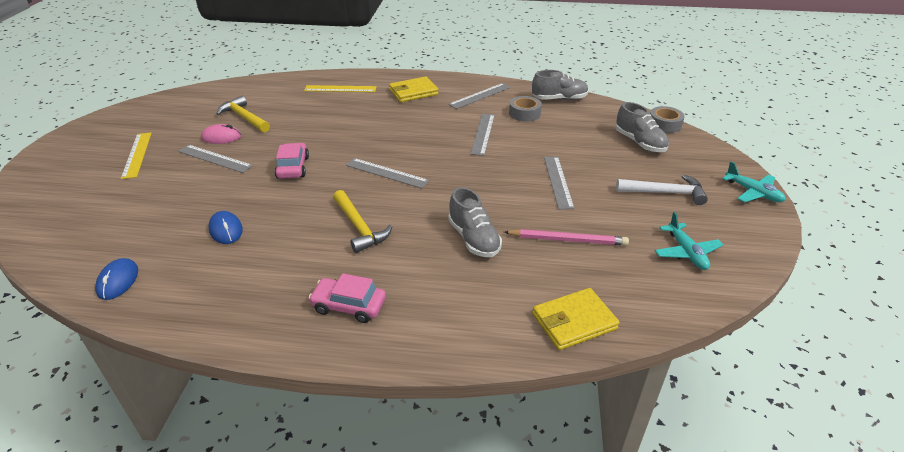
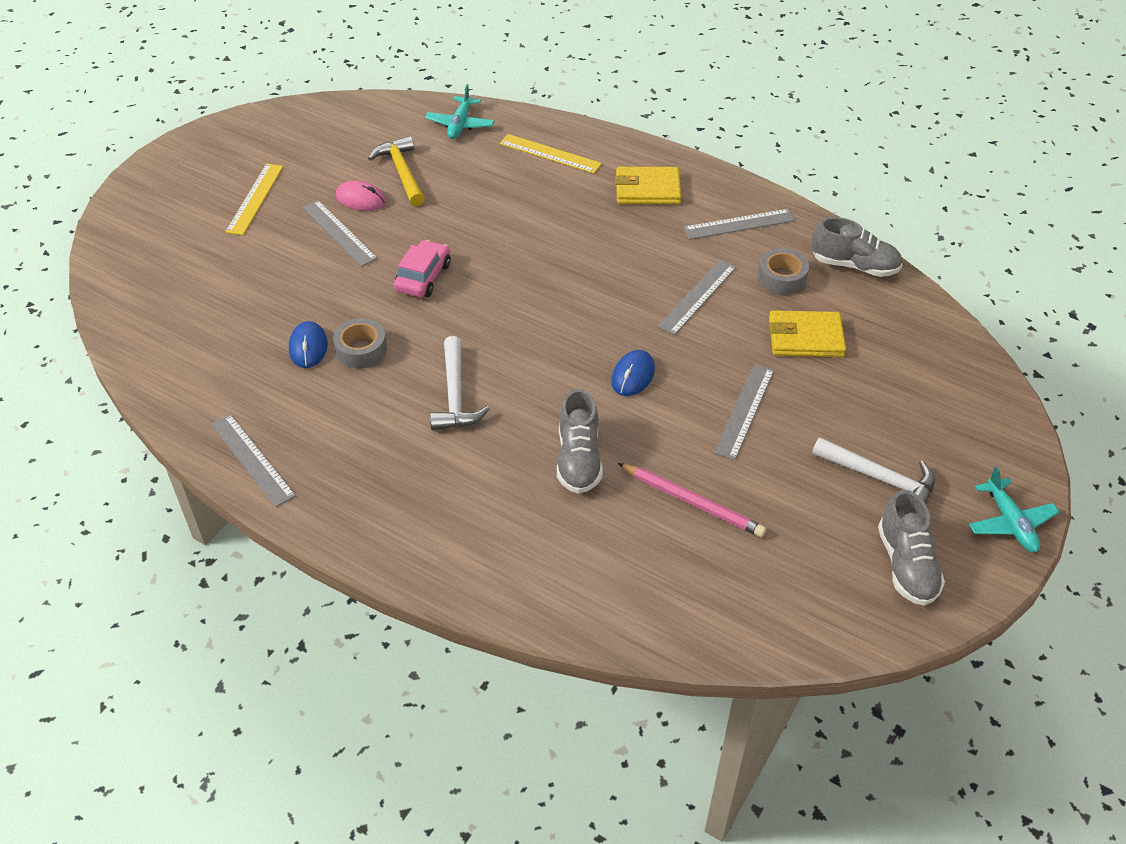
camera: 25 degrees right, 10 degrees up
(118, 281) = (177, 378): blue mouse -> blue mouse (633, 375)
(349, 306) = (390, 496): pink car -> none
(359, 227) = (455, 395): yellow hammer -> white hammer
(386, 173) = (531, 323): grey ruler -> grey ruler (252, 459)
(574, 322) = (621, 609): yellow wallet -> yellow wallet (805, 338)
(640, 143) = (913, 384): grey shoe -> grey shoe (906, 565)
(664, 124) = (980, 363): grey tape -> grey tape (361, 349)
(686, 252) = (832, 575): turquoise plane -> turquoise plane (460, 124)

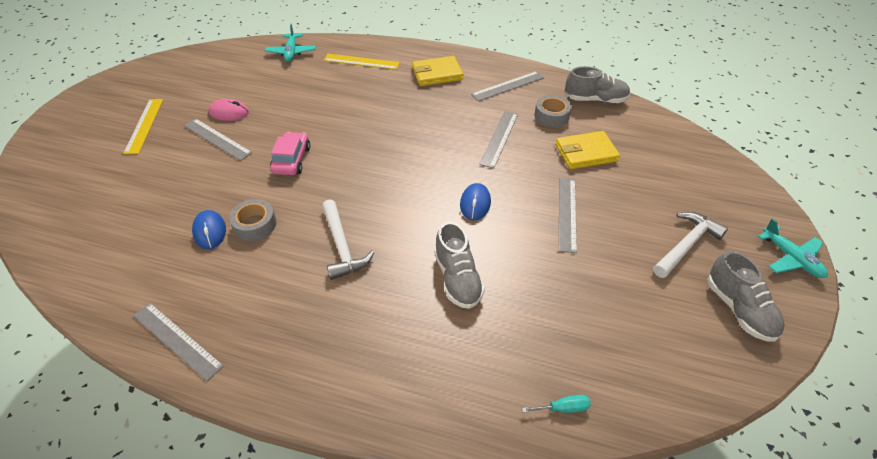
camera: 15 degrees left, 0 degrees up
(402, 172) = (256, 89): yellow hammer -> none
(645, 618) = (563, 408): none -> turquoise screwdriver
(692, 502) = (559, 294): pink pencil -> none
(880, 479) = (686, 245): white hammer -> white hammer turned 60 degrees counterclockwise

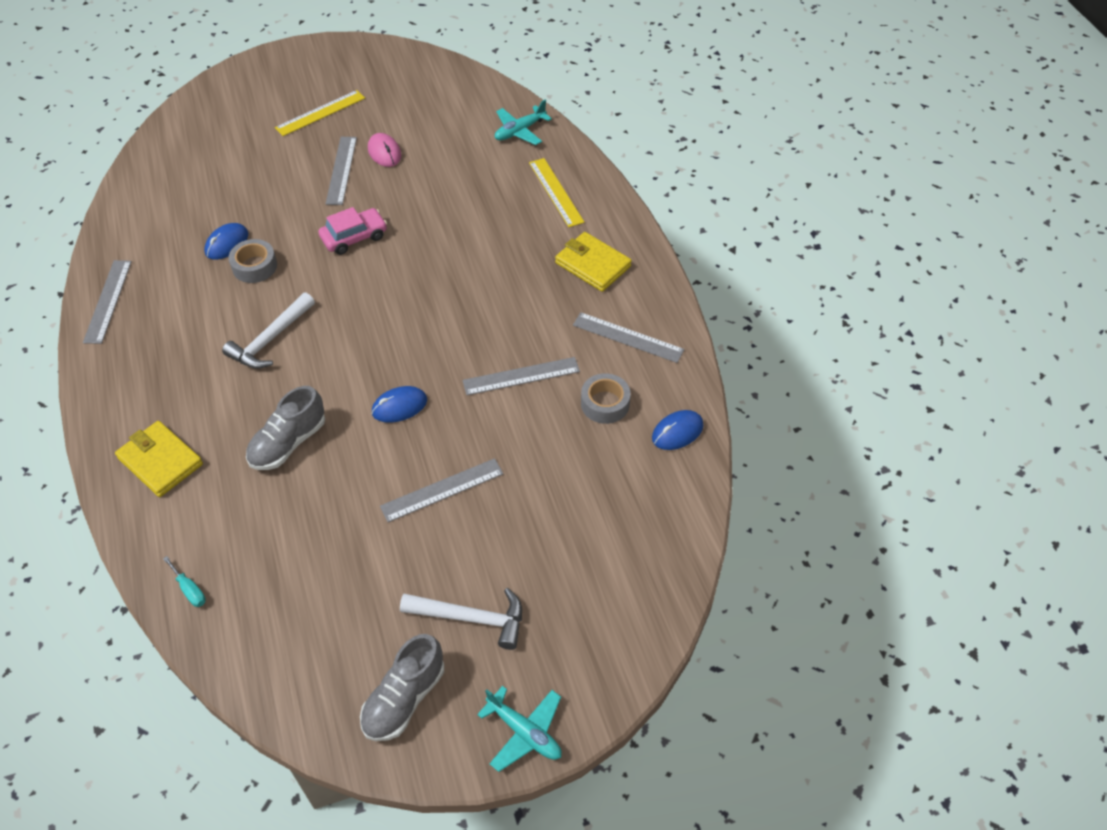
camera: 55 degrees right, 5 degrees up
(586, 153) = (560, 465): yellow wallet -> yellow wallet (160, 461)
(595, 100) = (677, 432): grey shoe -> blue mouse
(791, 258) = (524, 732): turquoise plane -> turquoise plane turned 75 degrees counterclockwise

